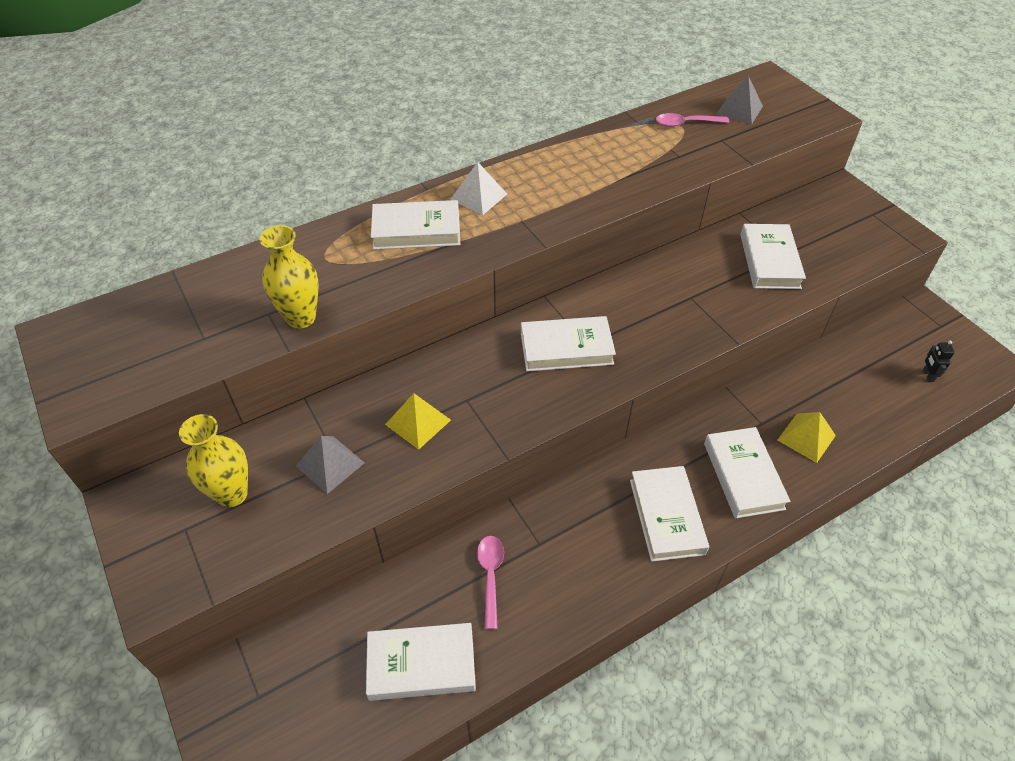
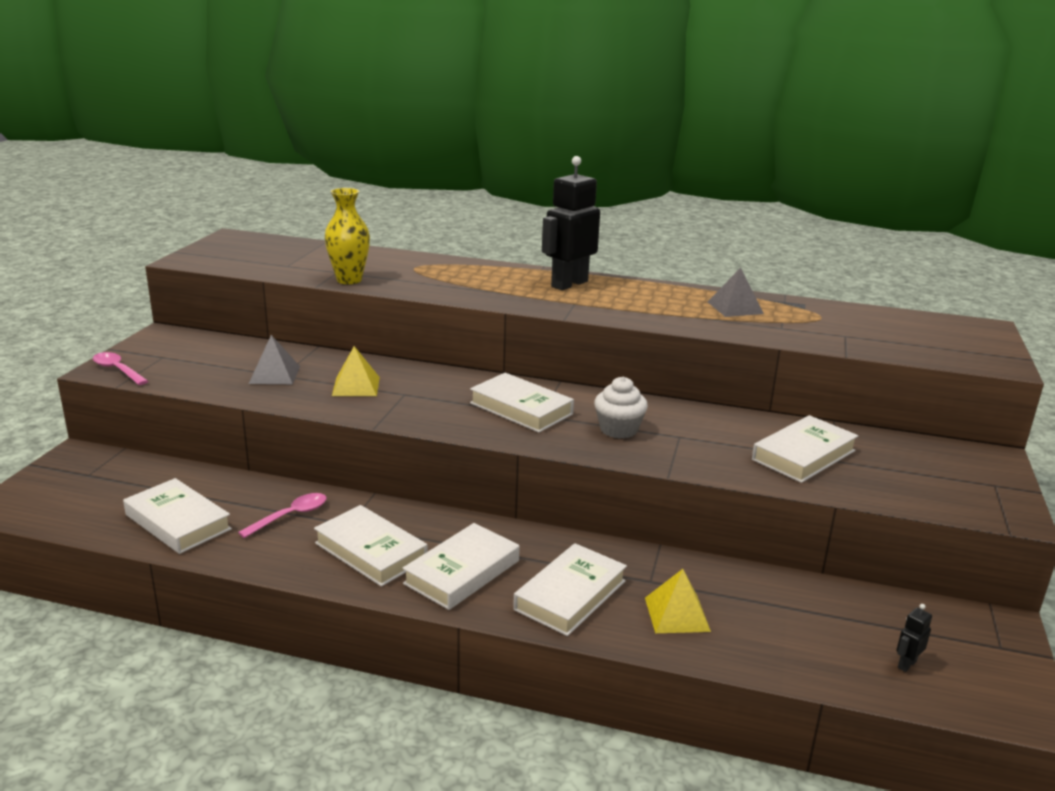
camera: 45 degrees right, 25 degrees down
(232, 494) = (207, 358): yellow vase -> none
(416, 230) = (493, 280): white book -> white book (370, 551)
(478, 196) = (569, 284): white pyramid -> black robot
(651, 320) = (618, 429): none -> white cupcake
(686, 124) = (829, 317): pink spoon -> pink spoon (117, 370)
(739, 110) = (905, 330): grey pyramid -> grey pyramid (735, 308)

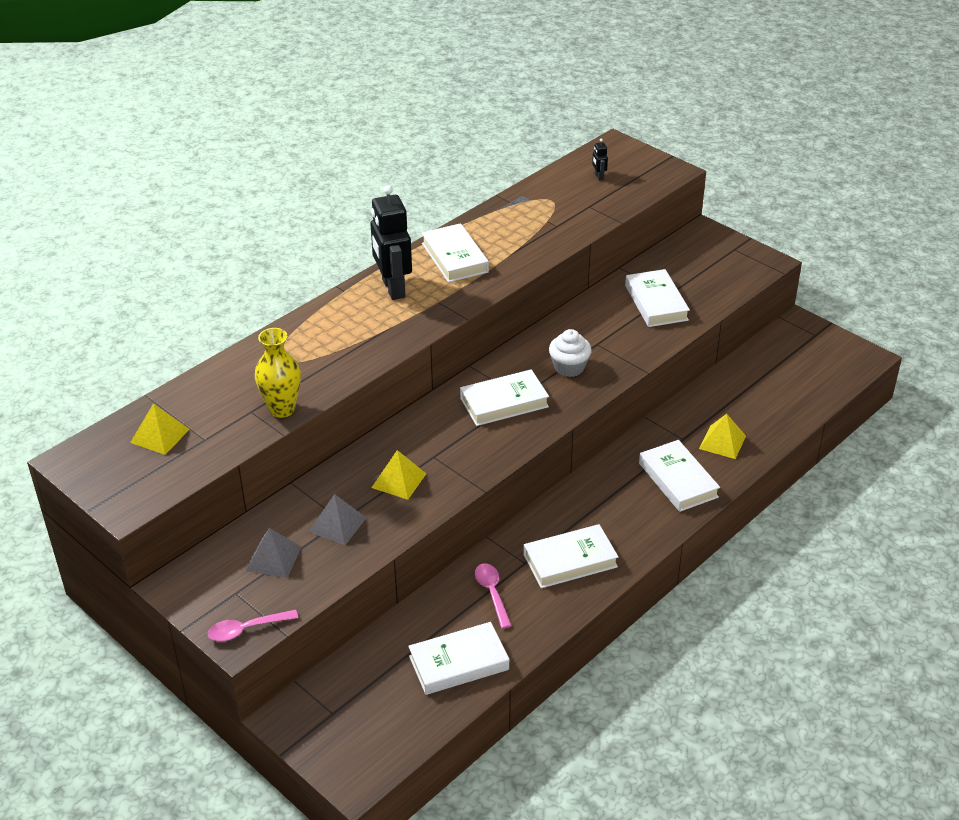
camera: 60 degrees left, 15 degrees up
(281, 252) = (160, 435): none -> yellow pyramid
(462, 572) = (623, 522): white book -> white book (454, 258)
(735, 308) = (506, 229): grey pyramid -> grey pyramid (274, 558)
(906, 664) = (811, 376): black robot -> black robot (598, 177)

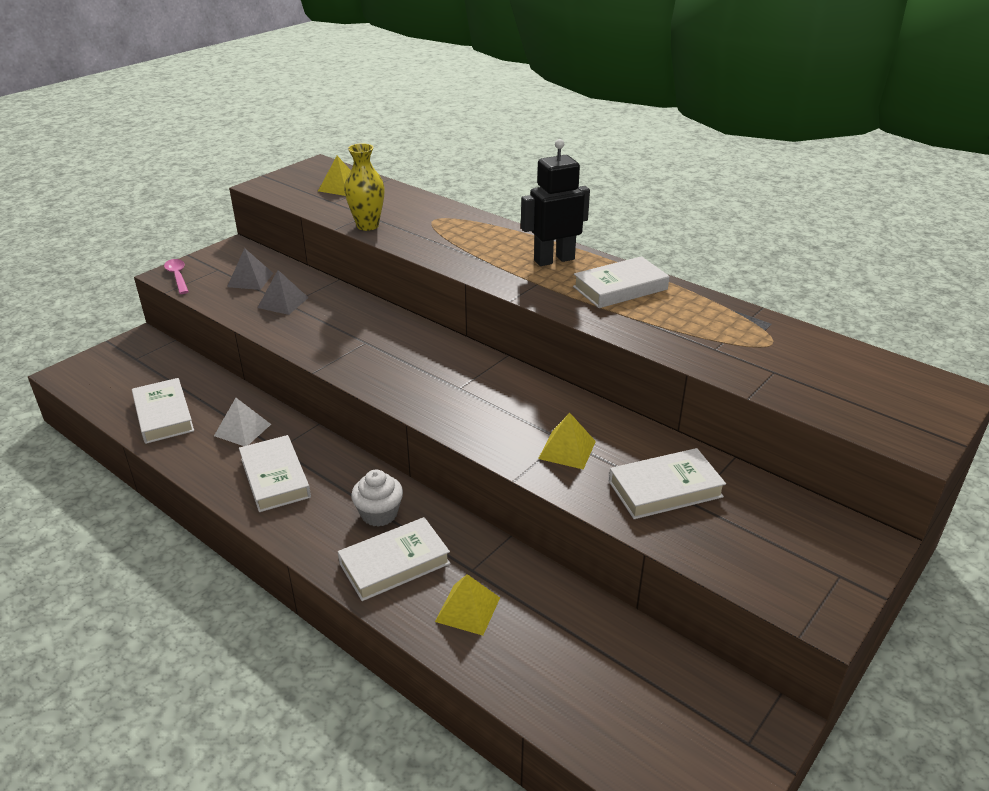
camera: 85 degrees right, 5 degrees down
(399, 480) = (334, 326): yellow pyramid -> yellow pyramid (567, 450)
(492, 593) = (242, 430): pink spoon -> white pyramid
(504, 402) = (448, 378): white book -> none
(569, 367) = (514, 419): white cupcake -> white cupcake (379, 514)
(598, 177) = (854, 378): black robot -> none

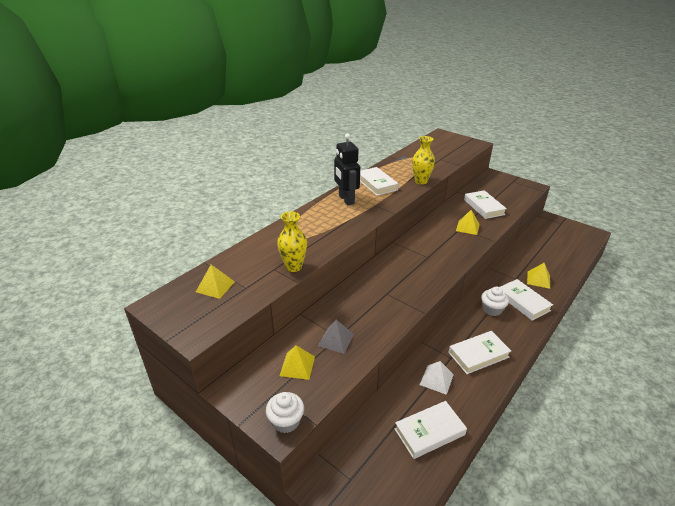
camera: 90 degrees left, 0 degrees up
(177, 276) = (286, 421): pink spoon -> white cupcake
(250, 280) = (297, 366): grey pyramid -> yellow pyramid
(643, 336) = (421, 181): none -> yellow vase

